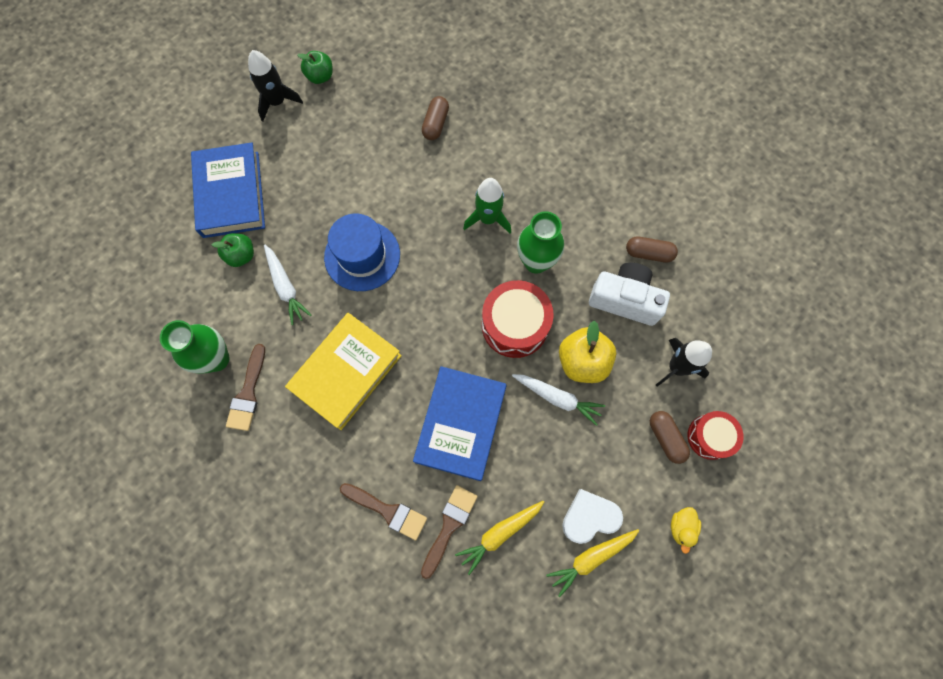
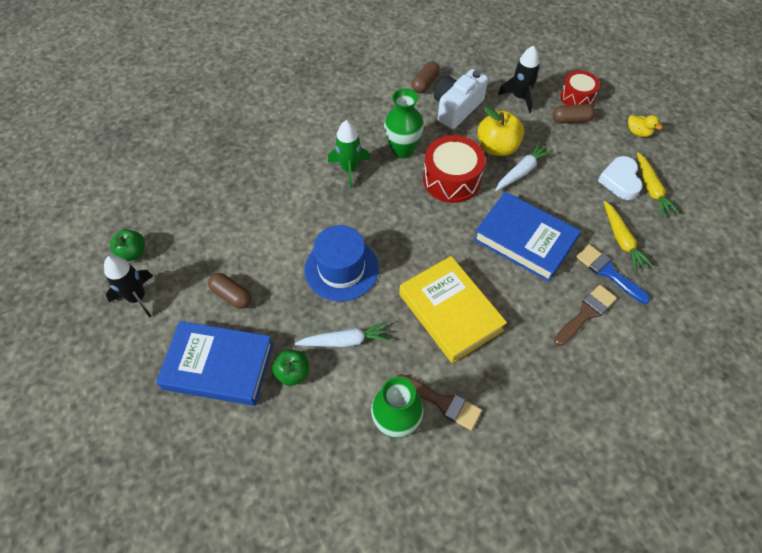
camera: 70 degrees left, 15 degrees down
(435, 124) = (239, 178): brown capsule -> brown capsule (231, 295)
(449, 526) = (608, 272): brown brush -> blue brush

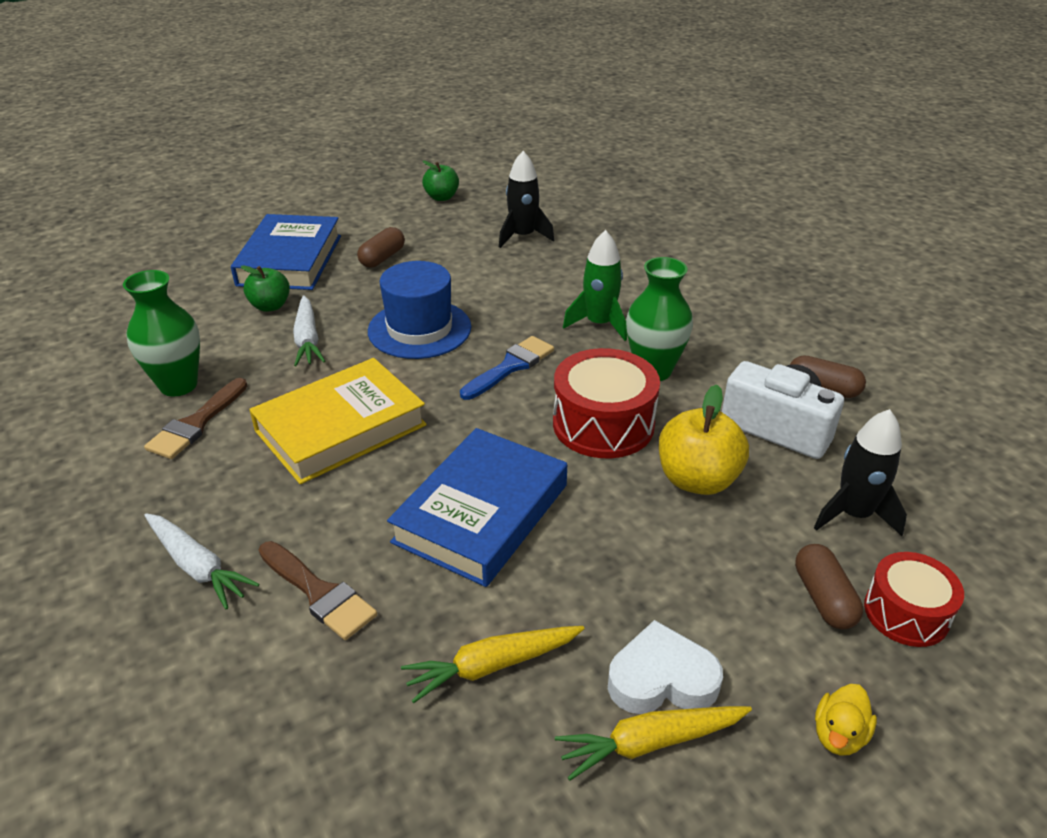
camera: 85 degrees right, 20 degrees down
(137, 297) = (384, 207): black rocket -> black rocket (523, 236)
(521, 171) = (645, 512): white carrot -> white carrot (197, 566)
(608, 272) = (409, 635): blue brush -> blue brush (510, 366)

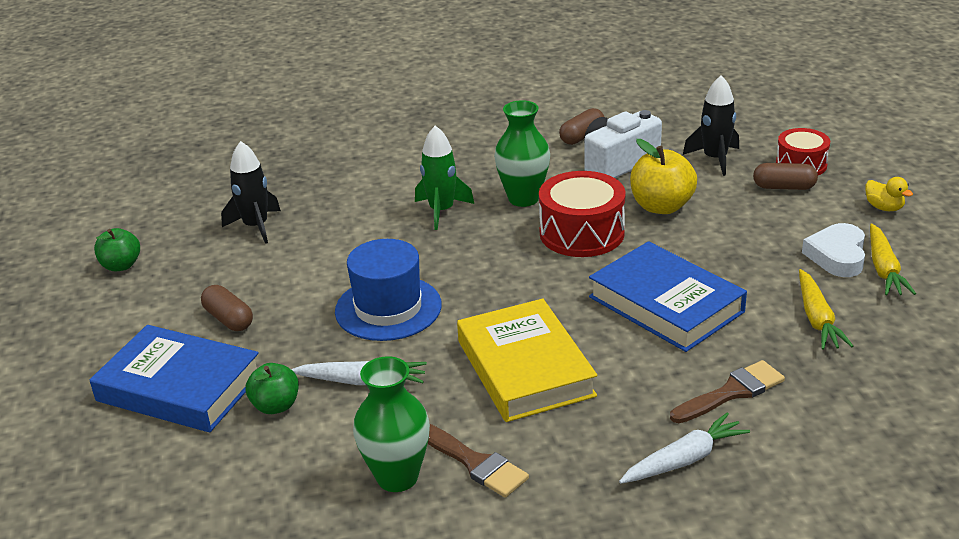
camera: 70 degrees left, 5 degrees down
(510, 366) = (480, 265): blue brush -> none

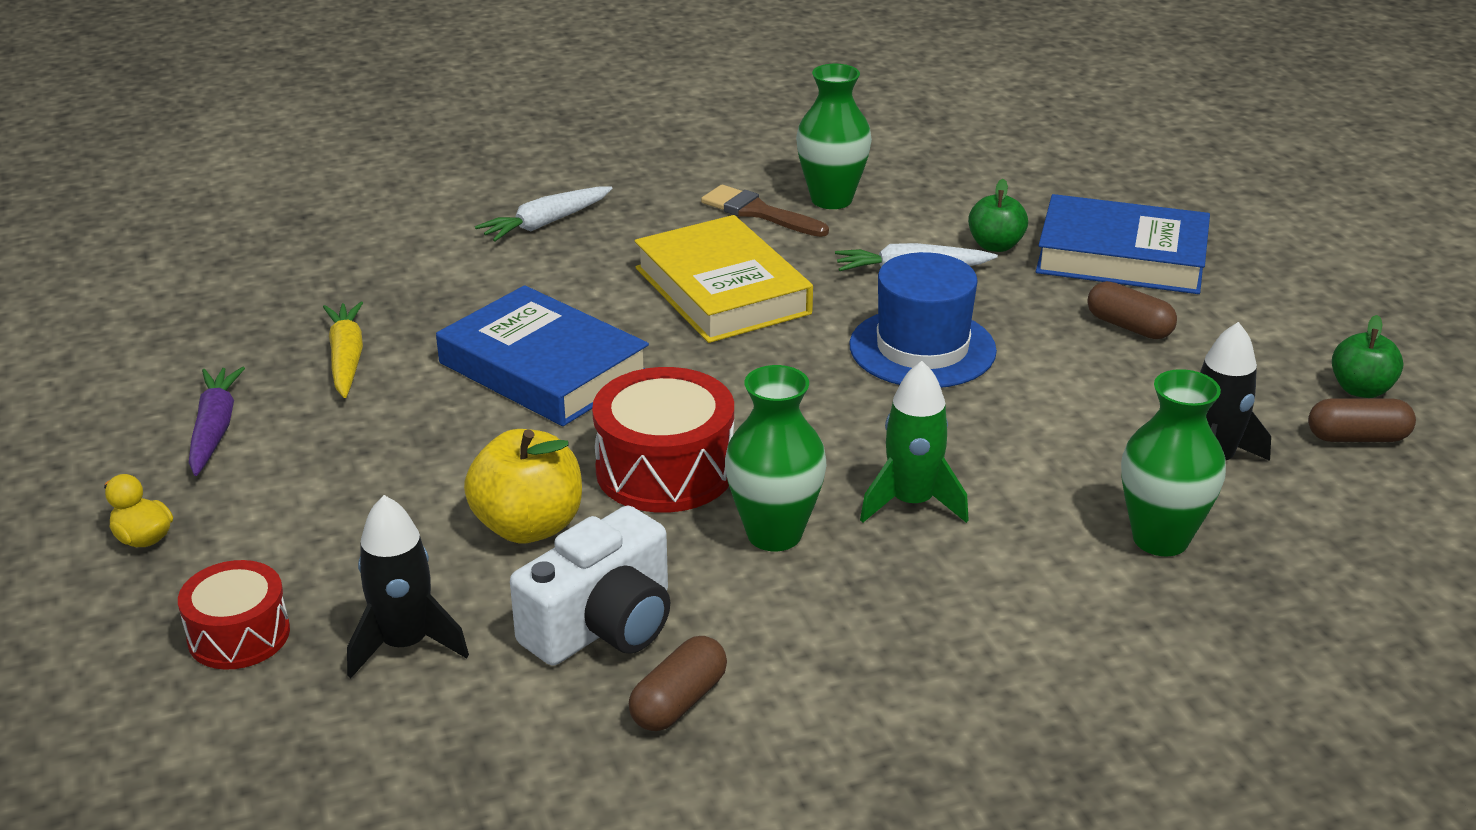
camera: 170 degrees right, 0 degrees up
(318, 190) = (1160, 539): none -> green vase
(732, 392) = (481, 278): brown brush -> none
(784, 187) = (297, 577): brown capsule -> brown capsule (1357, 438)
(837, 256) = (272, 447): white heart -> none
(884, 269) = (214, 430): yellow carrot -> purple carrot

